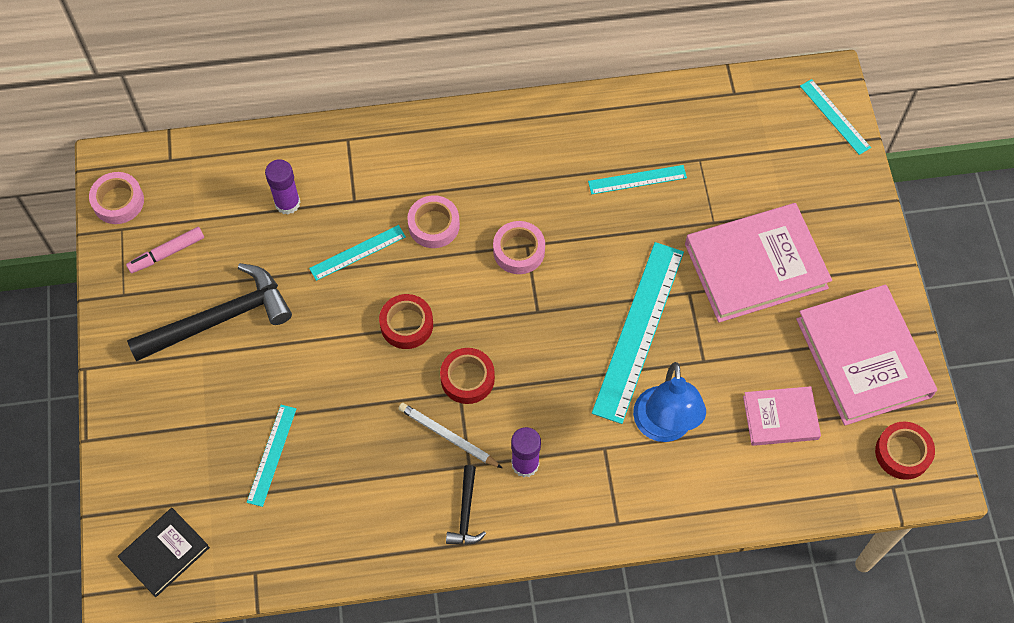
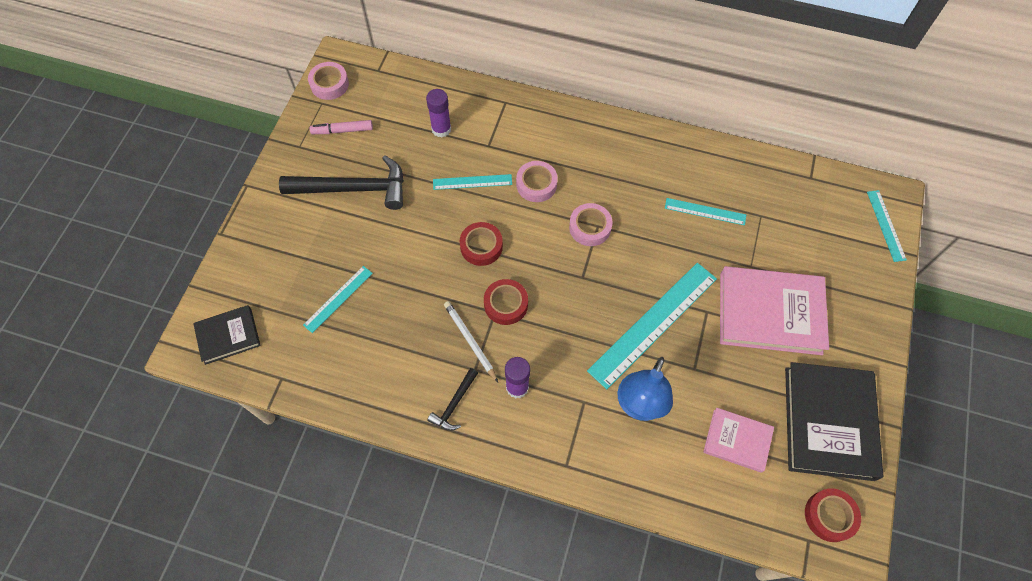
camera: 25 degrees right, 0 degrees up
(863, 358) = (828, 422): pink book -> black book

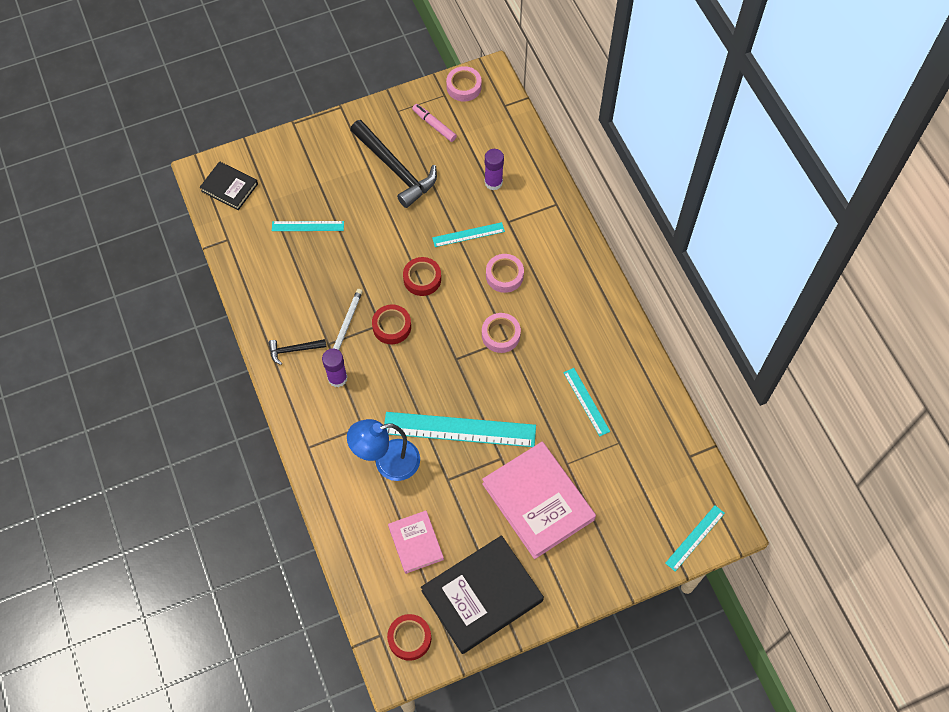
camera: 50 degrees right, 0 degrees up
(472, 182) = (468, 234): turquoise ruler -> turquoise ruler turned 60 degrees counterclockwise

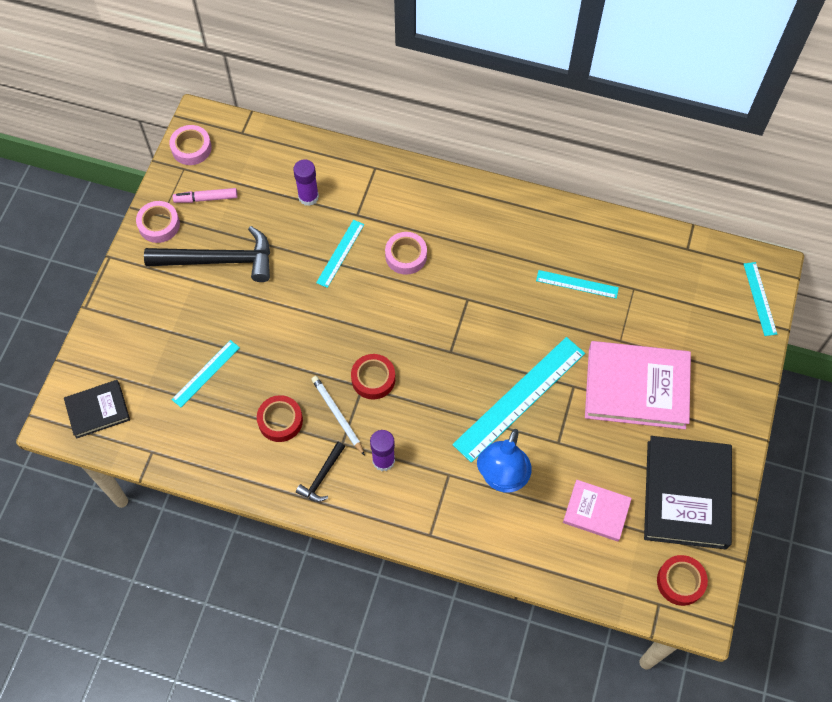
camera: 50 degrees left, 0 degrees up
(422, 279) = (349, 320): red tape -> red tape (280, 421)
(500, 335) = (459, 301): pink tape -> pink tape (159, 225)

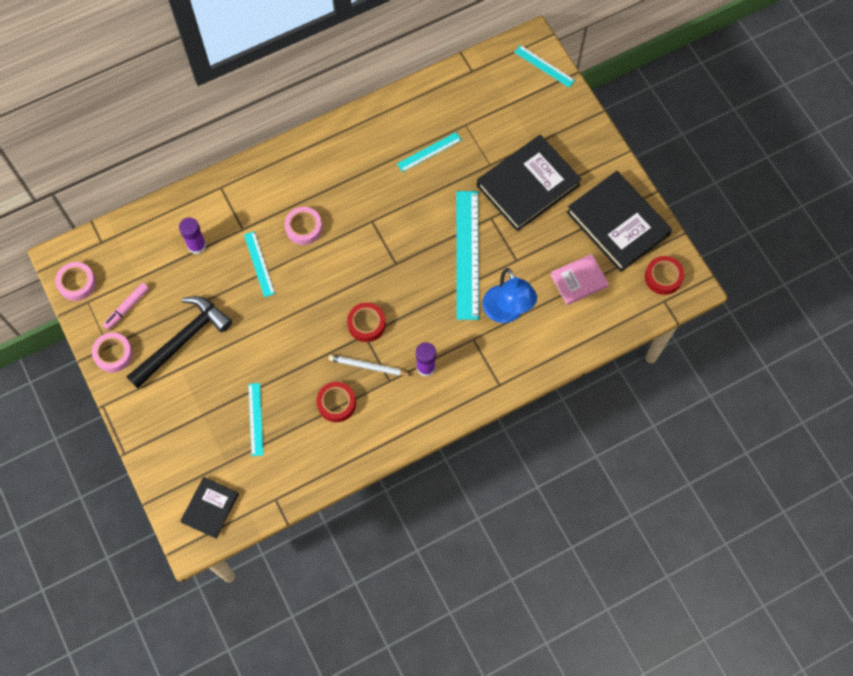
camera: 45 degrees left, 5 degrees up
(322, 477) = (399, 412): black hammer -> none
(636, 388) = (528, 185): pink book -> black book

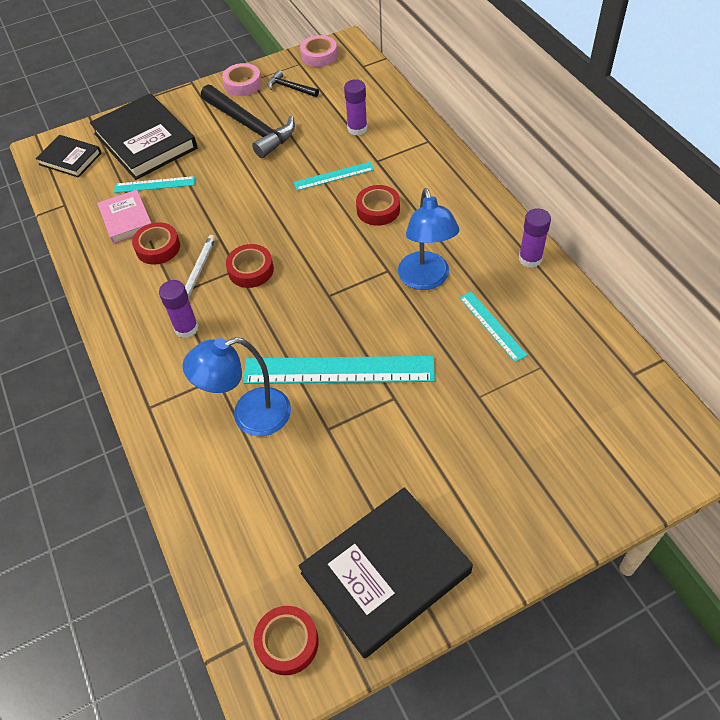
camera: 95 degrees right, 15 degrees down
(127, 308) = (290, 88): pink marker -> black hammer
(304, 228) = (378, 209): pink tape -> red tape
(365, 121) = (530, 259): none -> purple glue stick
(383, 194) = (426, 279): none -> blue lamp
(528, 185) = (447, 445): black book -> black book (145, 141)
(544, 66) = (664, 471): turquoise ruler -> none
(578, 281) = (290, 510): pink book -> pink book (126, 219)

